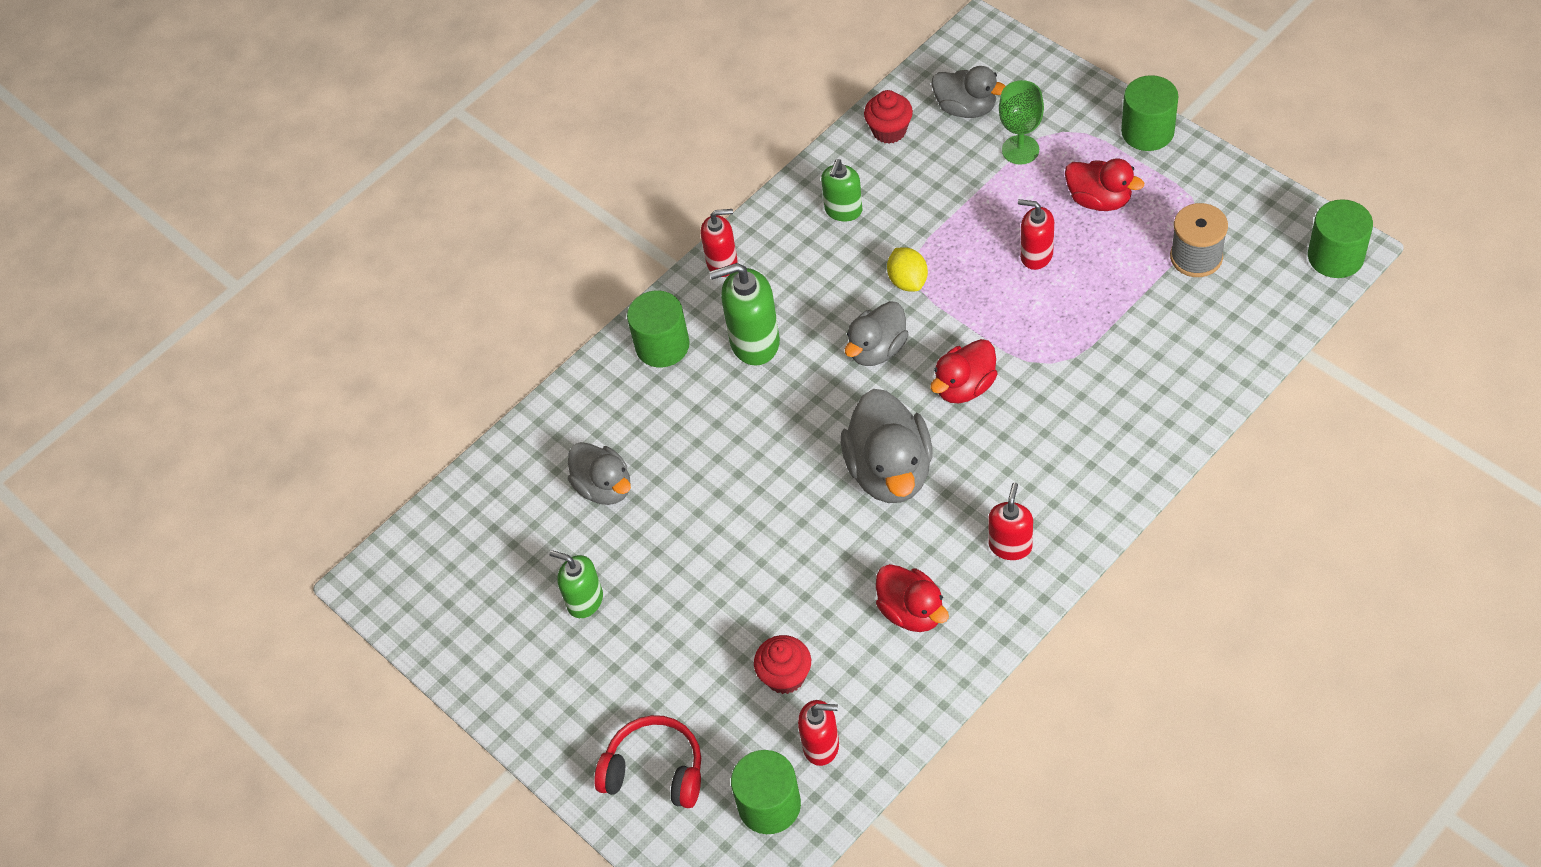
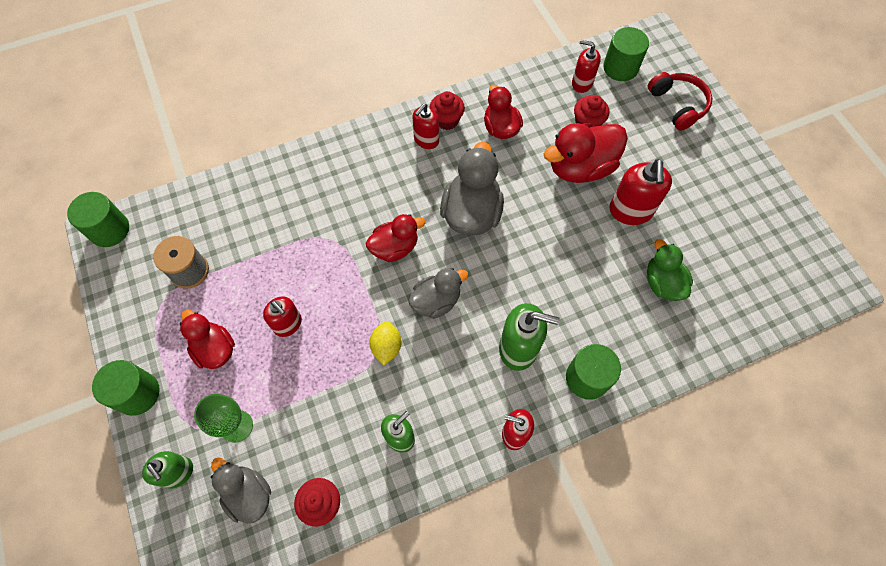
camera: 165 degrees left, 10 degrees up
(585, 600) = (695, 213): green soap dispenser -> green soap dispenser (178, 473)
(604, 487) = (662, 283): grey duck -> green duck
(655, 771) = (677, 105): red headphones -> red headphones turned 150 degrees counterclockwise
(675, 565) = (630, 211): none -> red soap dispenser
(768, 599) = (580, 167): none -> red duck
(998, 589) = (446, 120): none -> red cupcake

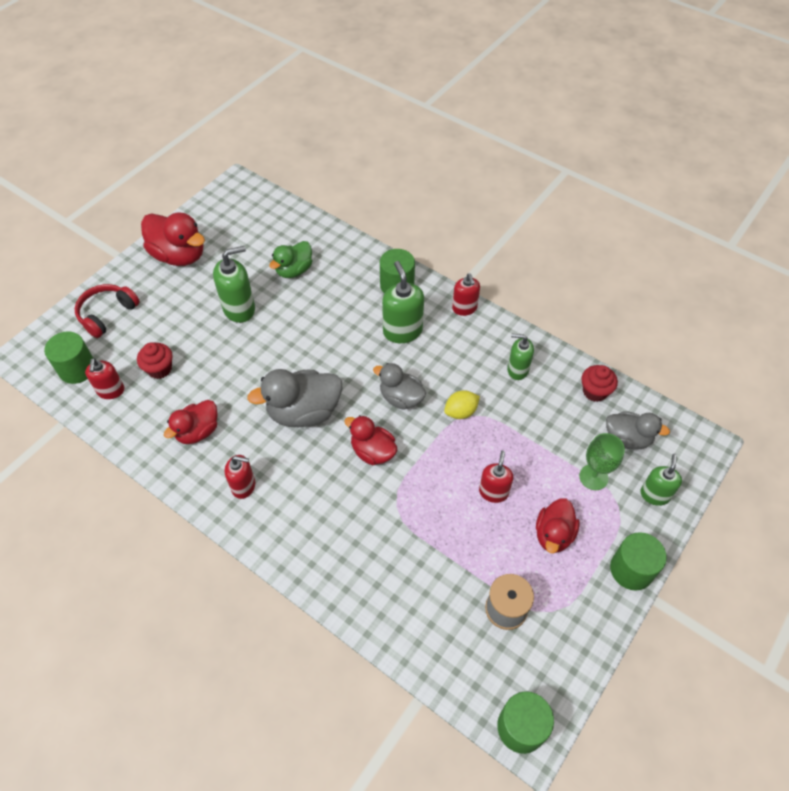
camera: 120 degrees left, 10 degrees down
(248, 494) = (627, 439): grey duck -> grey duck turned 90 degrees counterclockwise
(446, 120) = (210, 480): red cupcake -> none
(580, 167) = (212, 356): red duck -> red duck (179, 255)
(630, 211) = (239, 309): red soap dispenser -> green soap dispenser

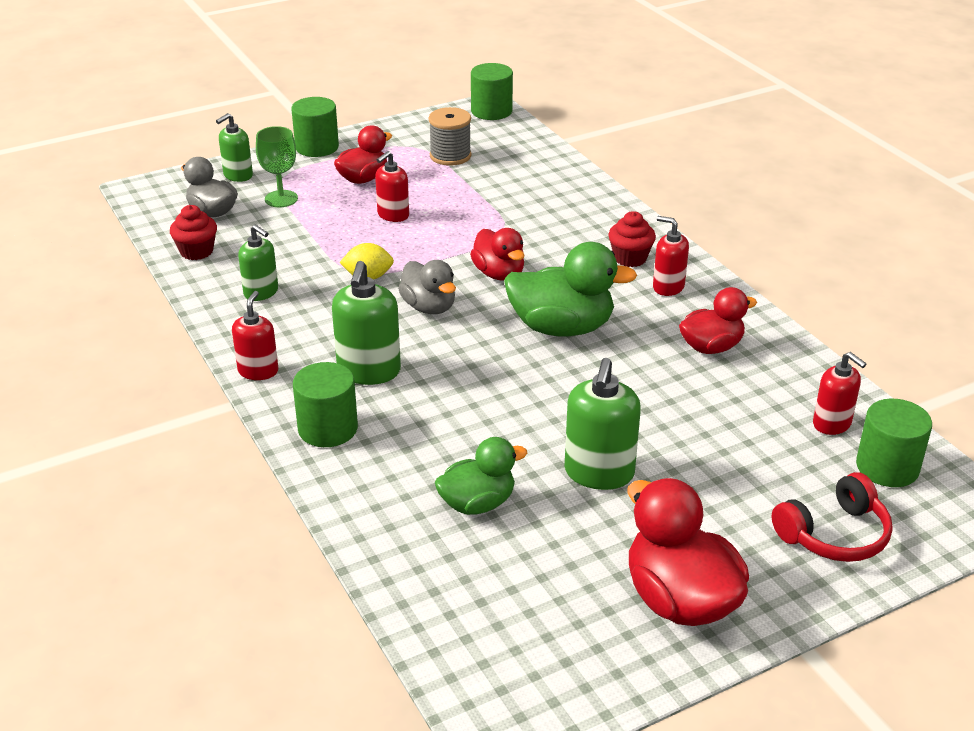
camera: 155 degrees left, 20 degrees down
(111, 391) = (832, 424): red soap dispenser -> red soap dispenser turned 120 degrees clockwise
(159, 369) = (752, 429): red cupcake -> red cupcake (630, 258)
(239, 309) = (599, 473): green soap dispenser -> green soap dispenser turned 75 degrees counterclockwise
(304, 412) = (562, 328): grey duck -> green duck

